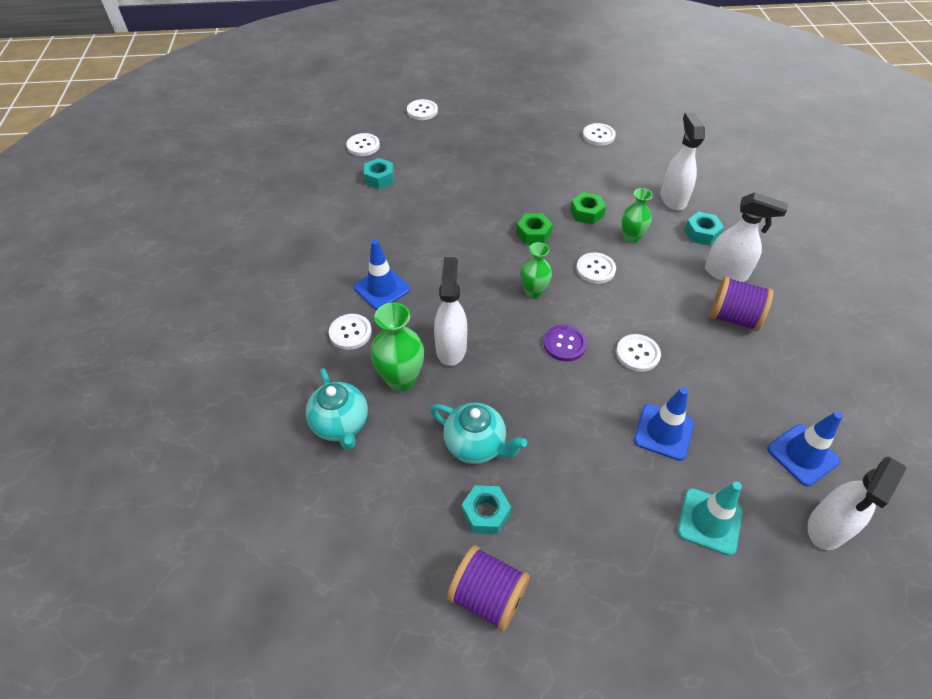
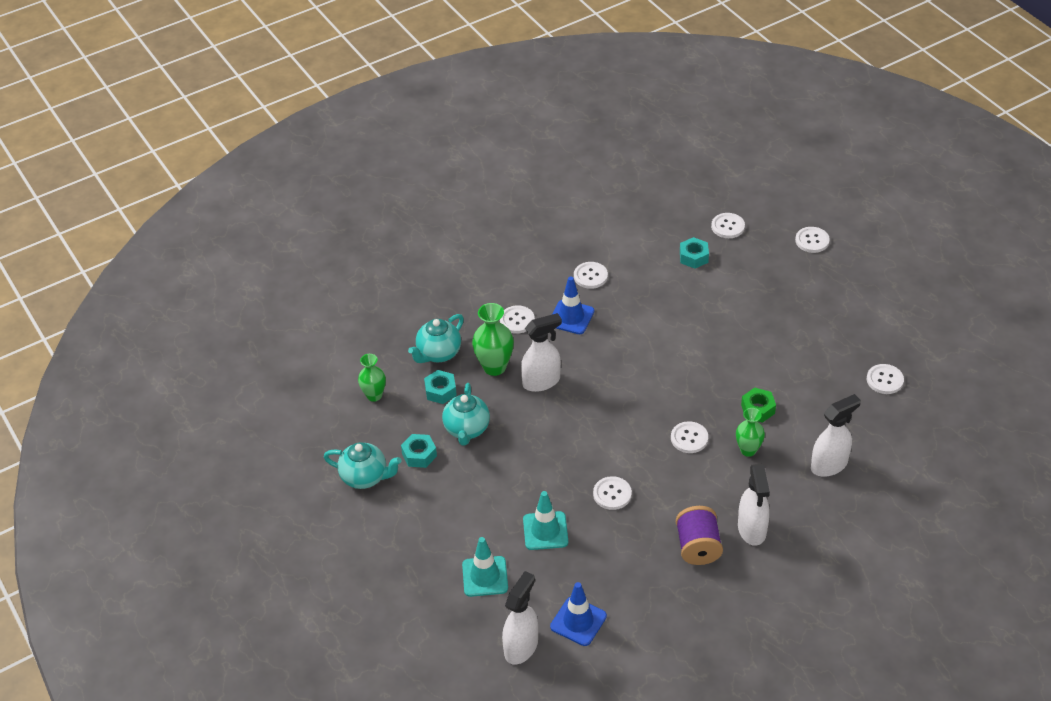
camera: 65 degrees right, 5 degrees down
(340, 252) = (590, 276): none -> white button
(487, 596) = (365, 477): purple spool -> turquoise teapot
(533, 234) = (702, 383): green nut -> none
(533, 292) = (633, 408): green vase -> green vase (374, 395)
(564, 344) = (591, 446): purple button -> none
(663, 432) = (545, 531): blue traffic cone -> turquoise traffic cone
(701, 233) = (794, 499): turquoise nut -> turquoise nut (440, 391)
(827, 527) = (521, 647): white spray bottle -> white spray bottle turned 105 degrees clockwise

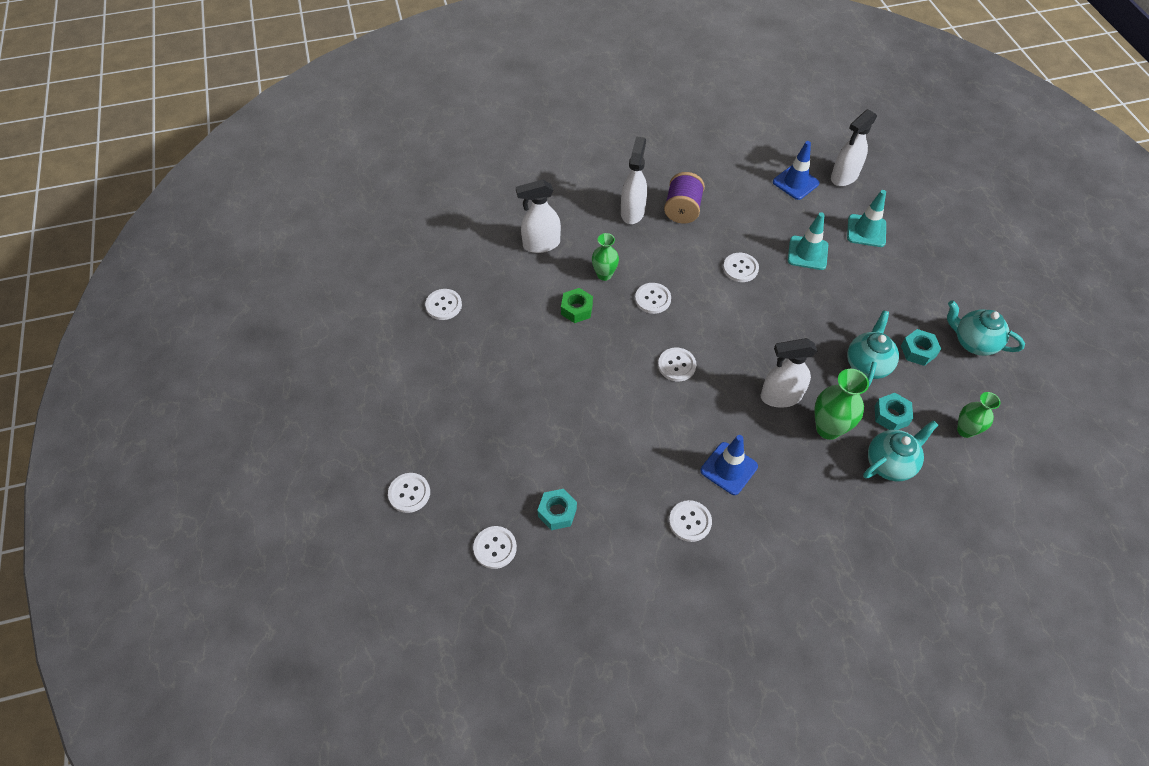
camera: 165 degrees left, 10 degrees up
(517, 320) = (792, 482): white button -> white button (676, 365)

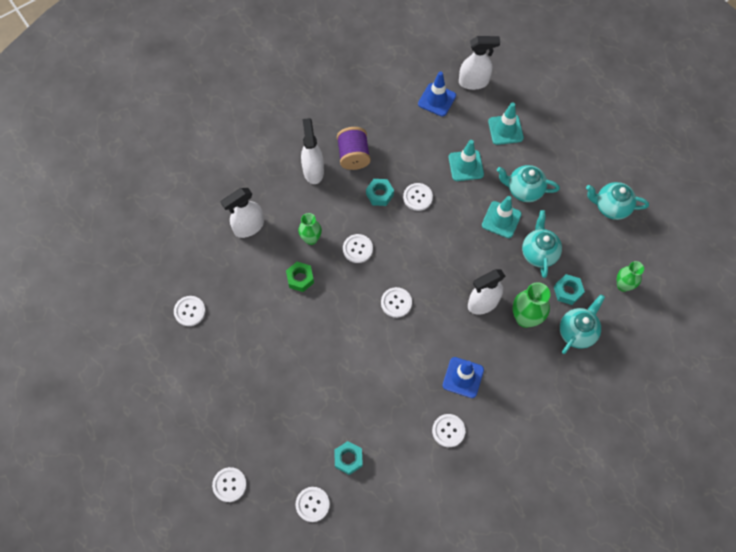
camera: 20 degrees left, 10 degrees up
(832, 317) = (501, 220): none -> turquoise traffic cone
(844, 177) = (474, 82): white spray bottle -> white spray bottle turned 120 degrees counterclockwise
(869, 295) = (524, 190): none -> turquoise teapot
(918, 351) = (573, 228): turquoise nut -> turquoise nut (379, 194)

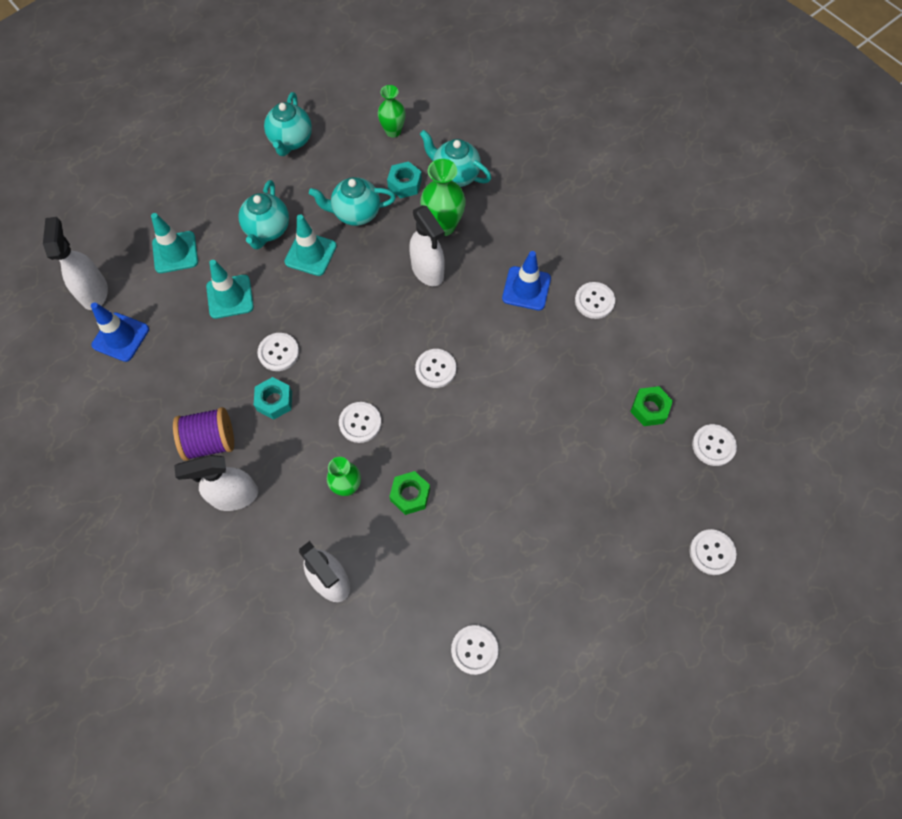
camera: 95 degrees left, 0 degrees up
(348, 459) = (649, 409): turquoise nut -> green nut

